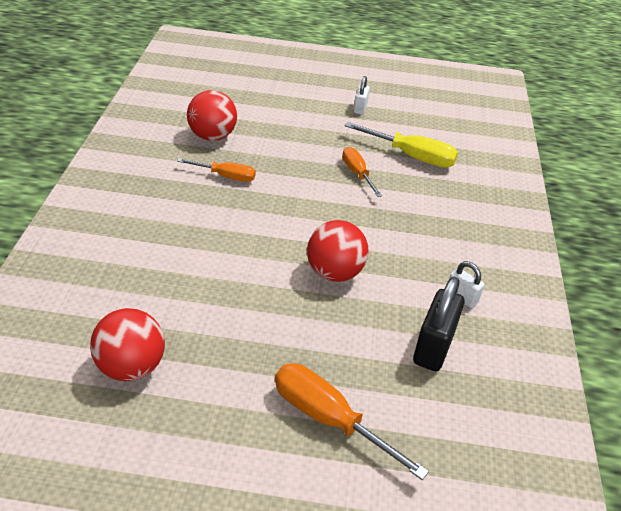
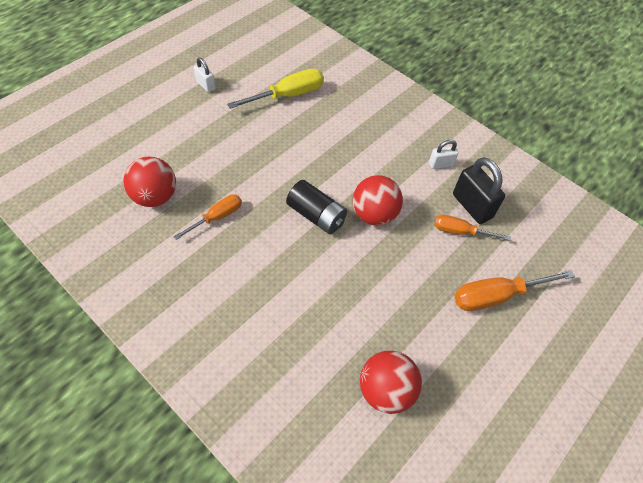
camera: 55 degrees left, 15 degrees up
(290, 233) = (316, 215): none -> black battery
(357, 174) = (282, 137): orange screwdriver -> orange screwdriver (460, 232)

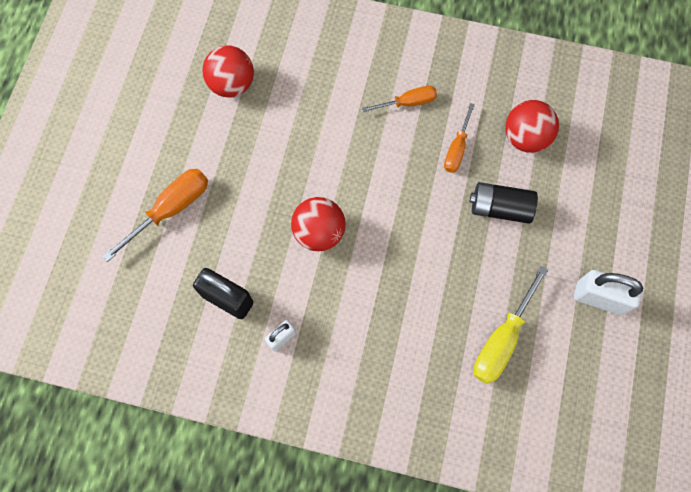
camera: 155 degrees right, 15 degrees up
(206, 85) = (599, 298): white padlock -> white padlock, size x1.79
(316, 215) = (372, 200): black battery -> black battery (500, 208)
(460, 232) = (227, 260): orange screwdriver -> orange screwdriver (407, 103)

